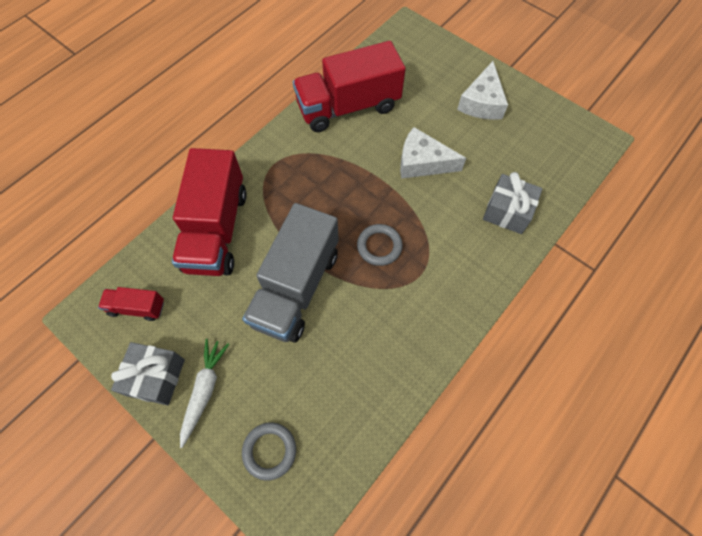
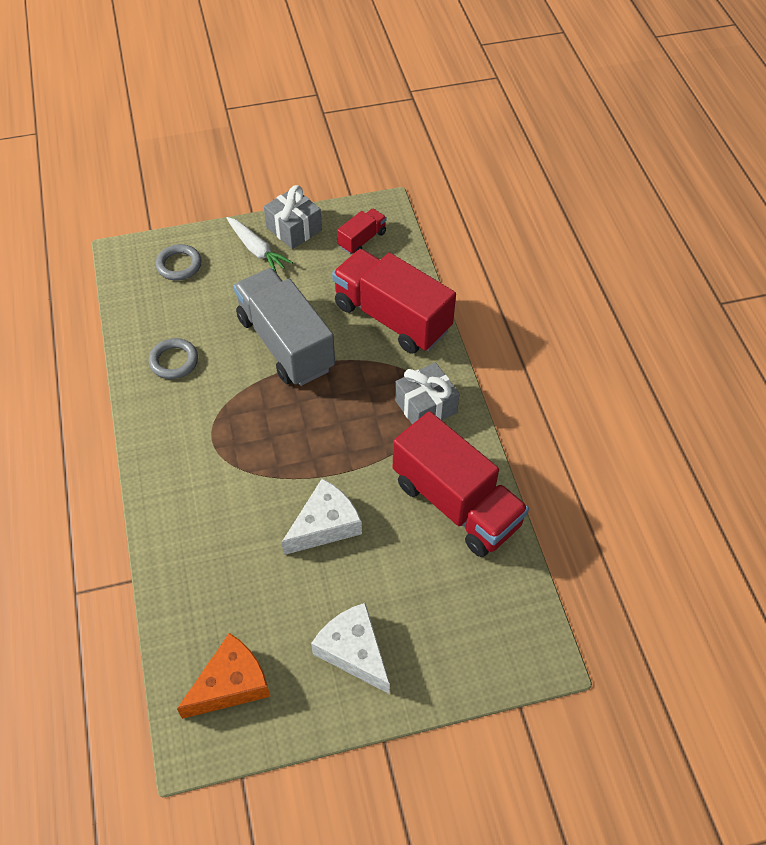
camera: 125 degrees right, 10 degrees down
(348, 107) = (456, 503): red truck -> red truck turned 120 degrees clockwise
(379, 246) = (267, 425): grey ring -> grey ring (174, 361)
(507, 211) = (201, 560): grey gift -> grey gift (426, 406)
(555, 144) = (231, 684): none -> orange cheese

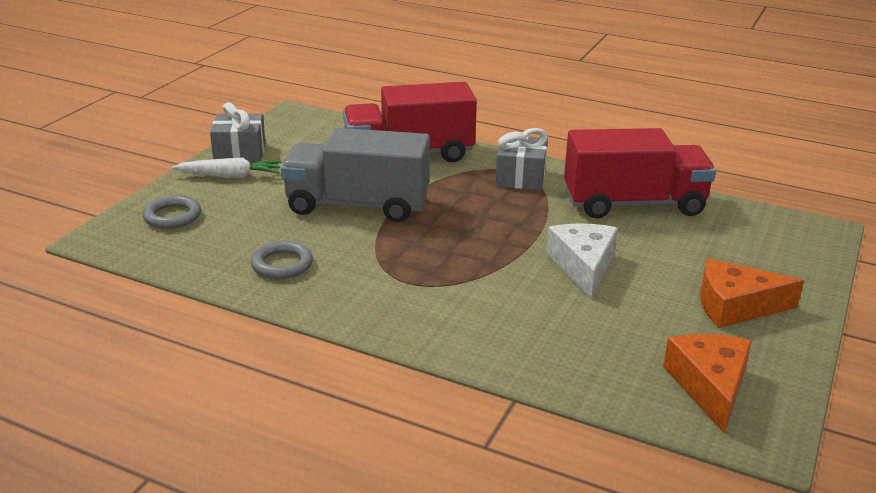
camera: 50 degrees left, 25 degrees down
(354, 651) = (735, 306): white cheese -> orange cheese
(362, 239) = (307, 133): red truck -> none

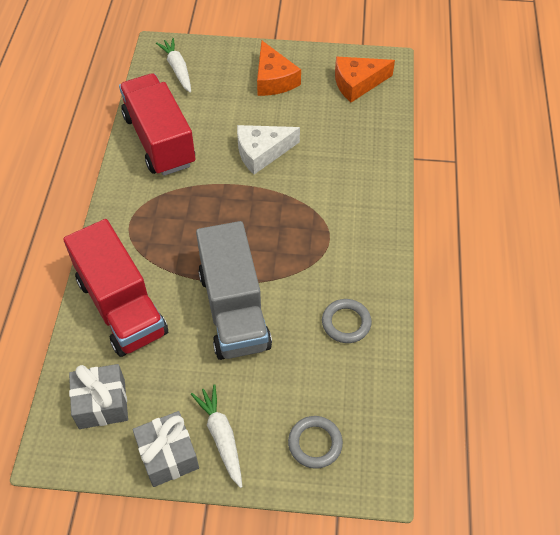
camera: 110 degrees left, 25 degrees up
(520, 177) = (140, 215): grey gift -> grey gift (102, 403)
(771, 235) = (177, 69): none -> white carrot

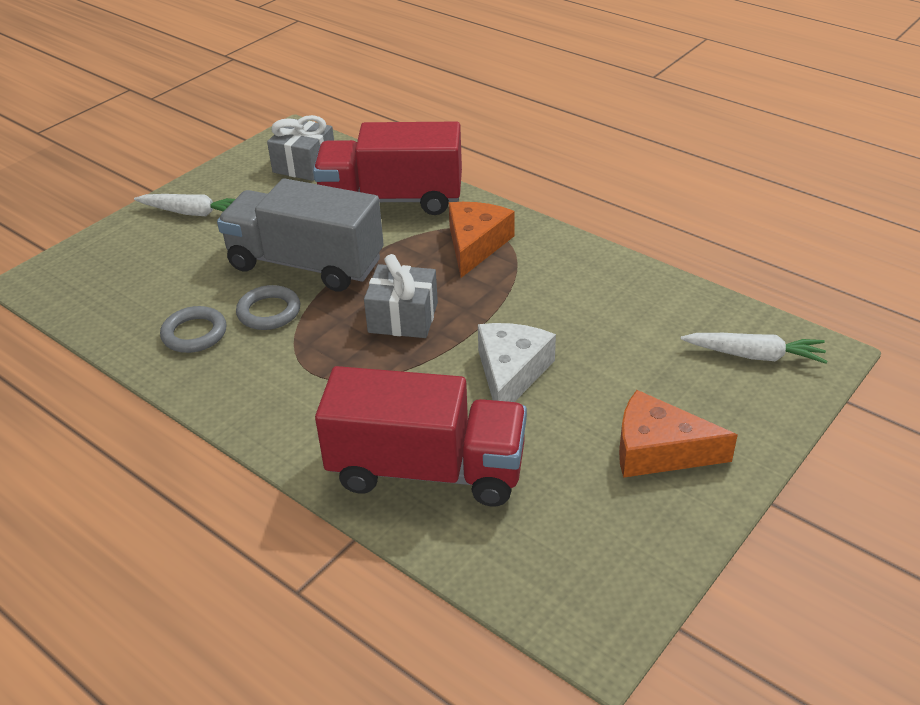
camera: 125 degrees right, 15 degrees down
(159, 140) = (611, 293): red truck -> red truck (427, 469)
(168, 455) = (216, 182): grey gift -> grey gift (403, 317)
(315, 443) = (114, 260): grey ring -> grey ring (269, 312)
(357, 83) = (572, 554): orange cheese -> orange cheese (475, 245)

